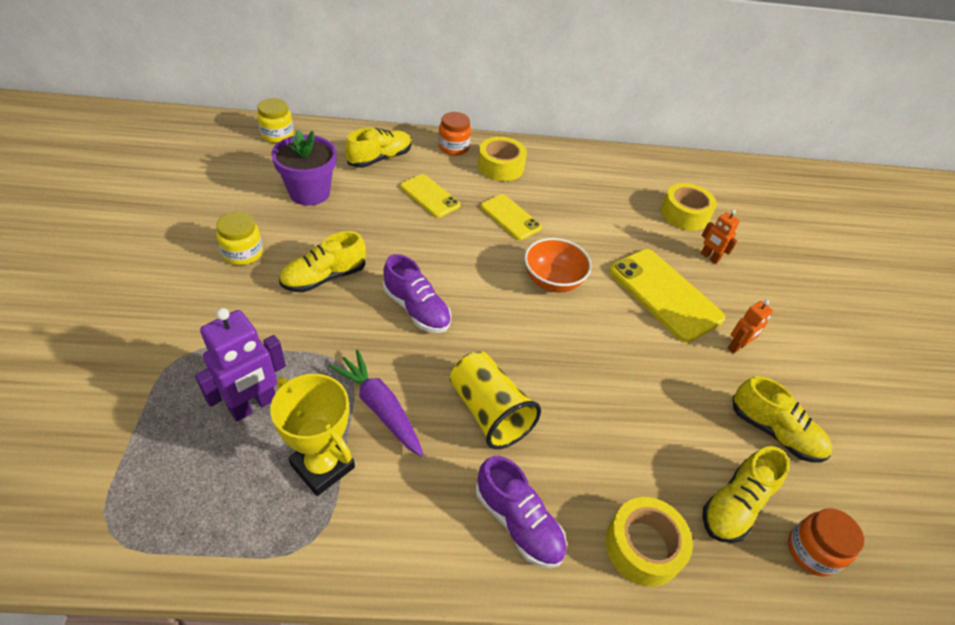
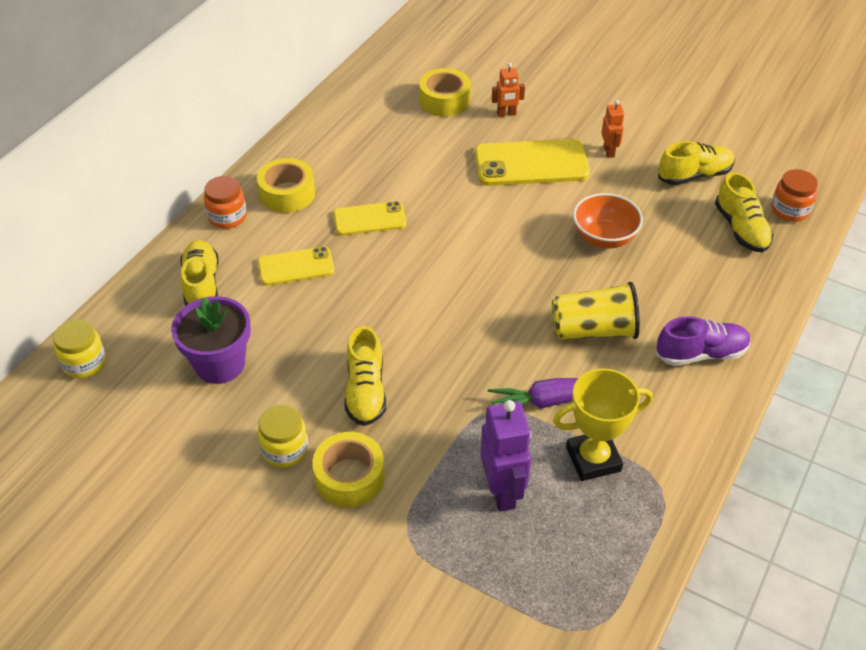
camera: 55 degrees left, 0 degrees up
(416, 309) = (451, 335): purple shoe -> none
(552, 281) = (473, 227): orange bowl -> orange bowl (604, 238)
(643, 546) = (750, 293): yellow tape -> yellow tape (349, 477)

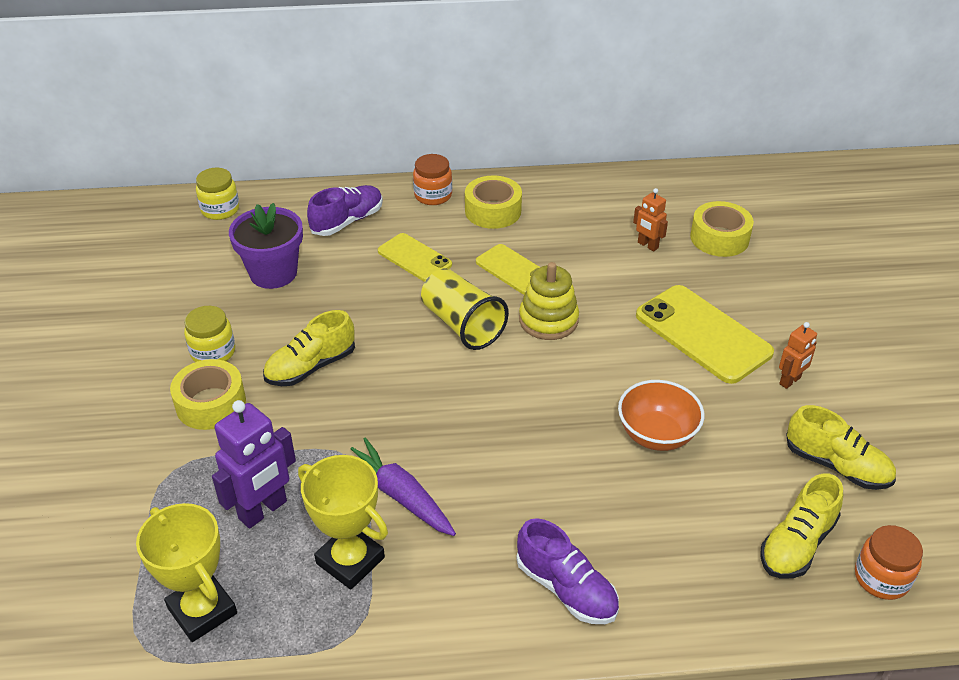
camera: 55 degrees right, 5 degrees down
(202, 284) = (347, 221): yellow shoe -> purple shoe
(444, 229) = (548, 320): none -> yellow stacking toy
(506, 114) = (752, 285): orange robot -> orange robot (647, 245)
(577, 574) = (202, 610): none -> yellow trophy
(593, 330) = (519, 484): yellow cup -> yellow cup (462, 325)

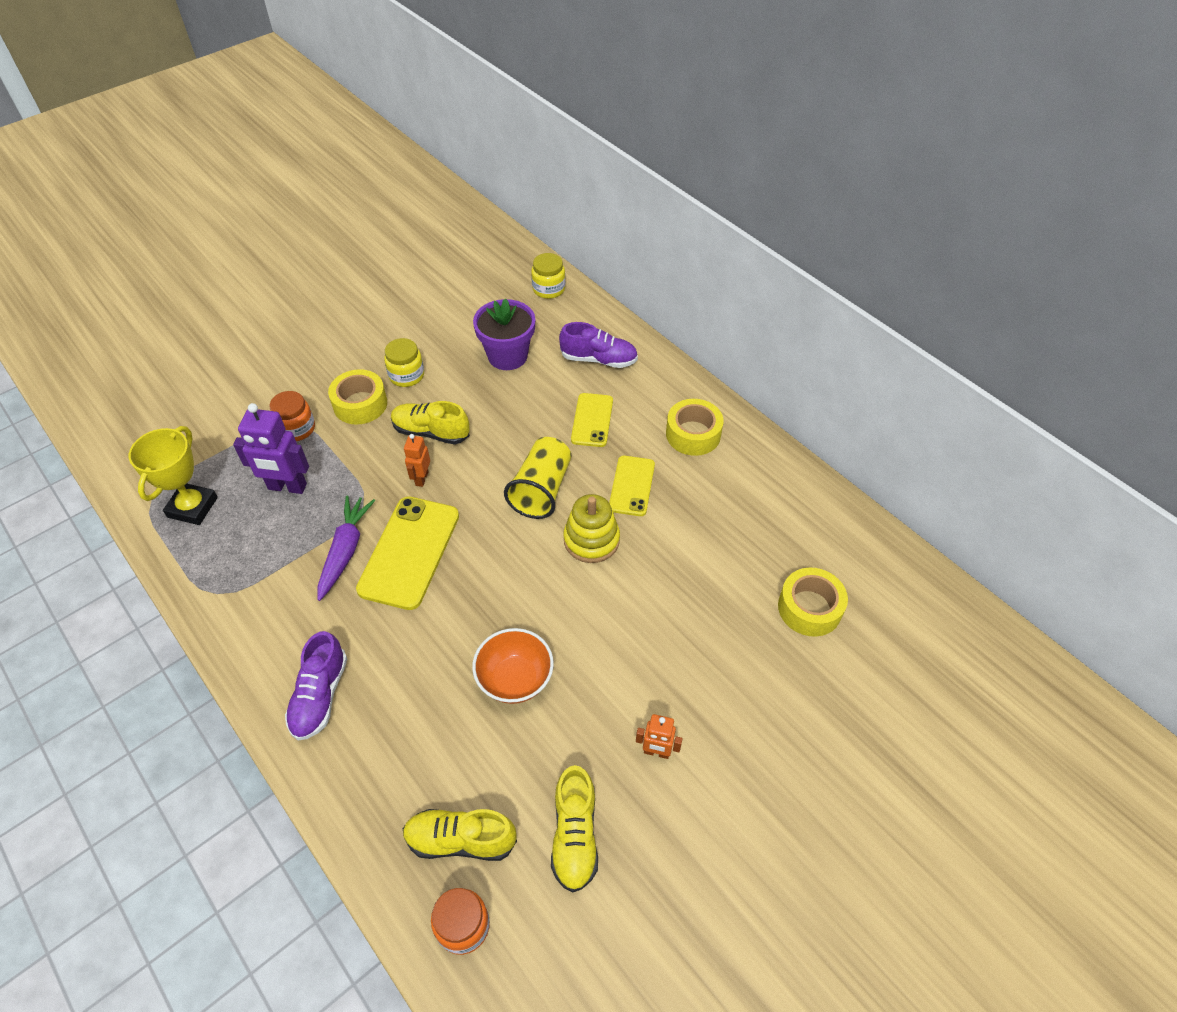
camera: 55 degrees right, 10 degrees up
(350, 560) = (273, 557): yellow trophy -> none
(433, 195) = (676, 388): orange jar -> orange jar (297, 429)
(647, 245) = (747, 559): orange robot -> orange robot (421, 478)
(702, 334) = (663, 656): yellow phone -> yellow phone (409, 552)

